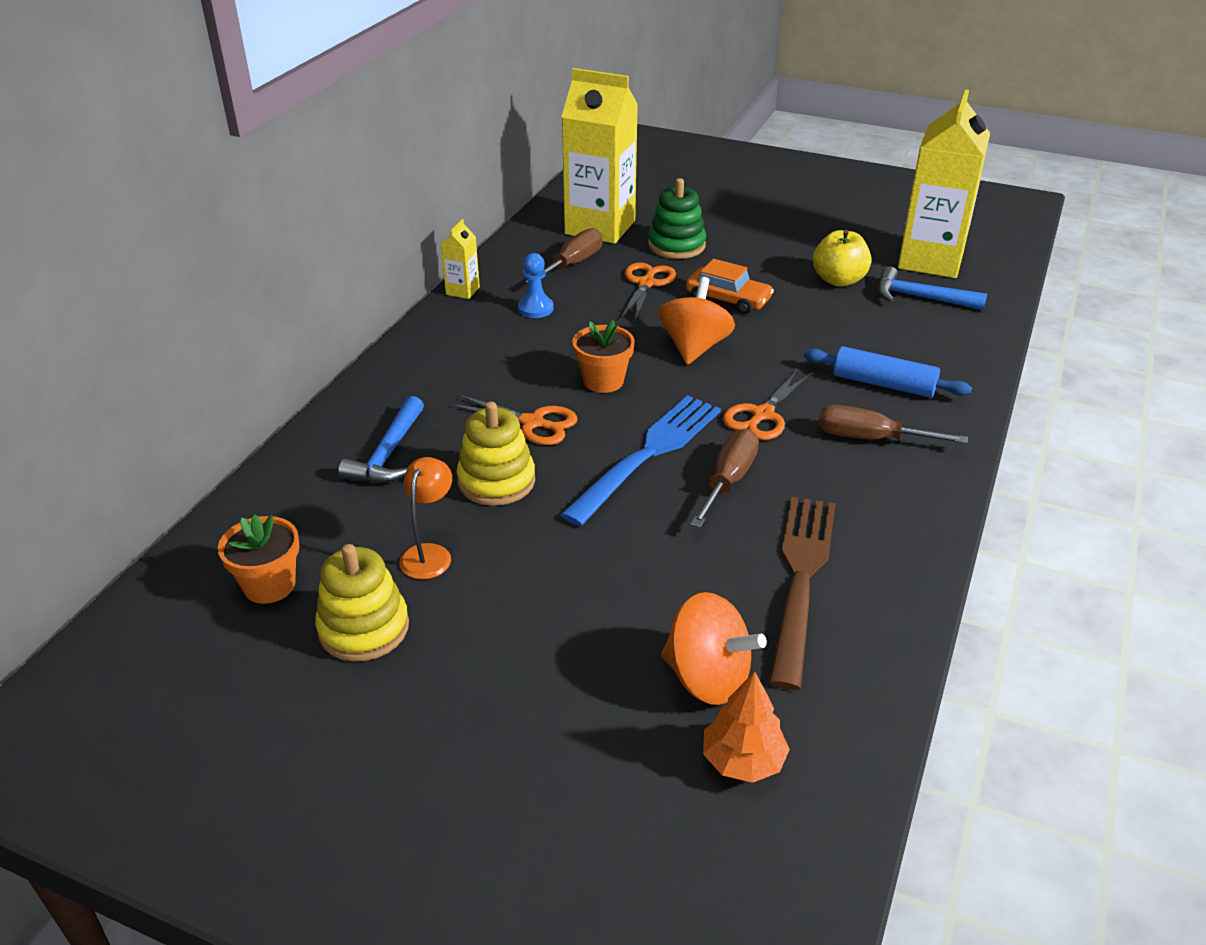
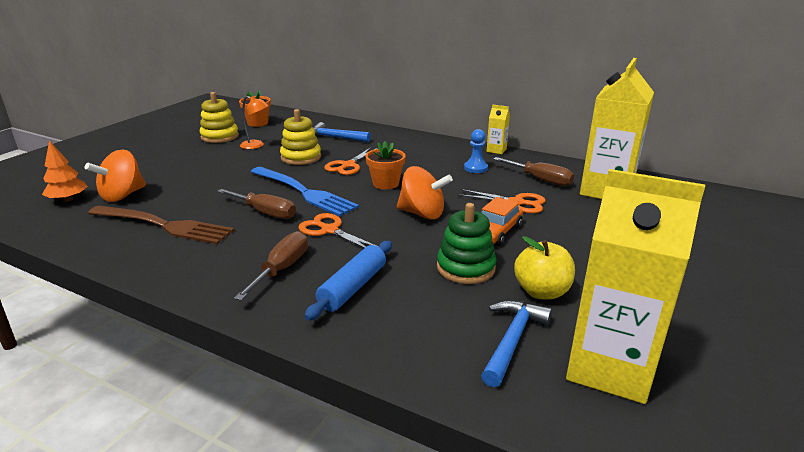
camera: 95 degrees right, 10 degrees down
(676, 245) = (586, 218): green stacking toy -> green stacking toy (465, 268)

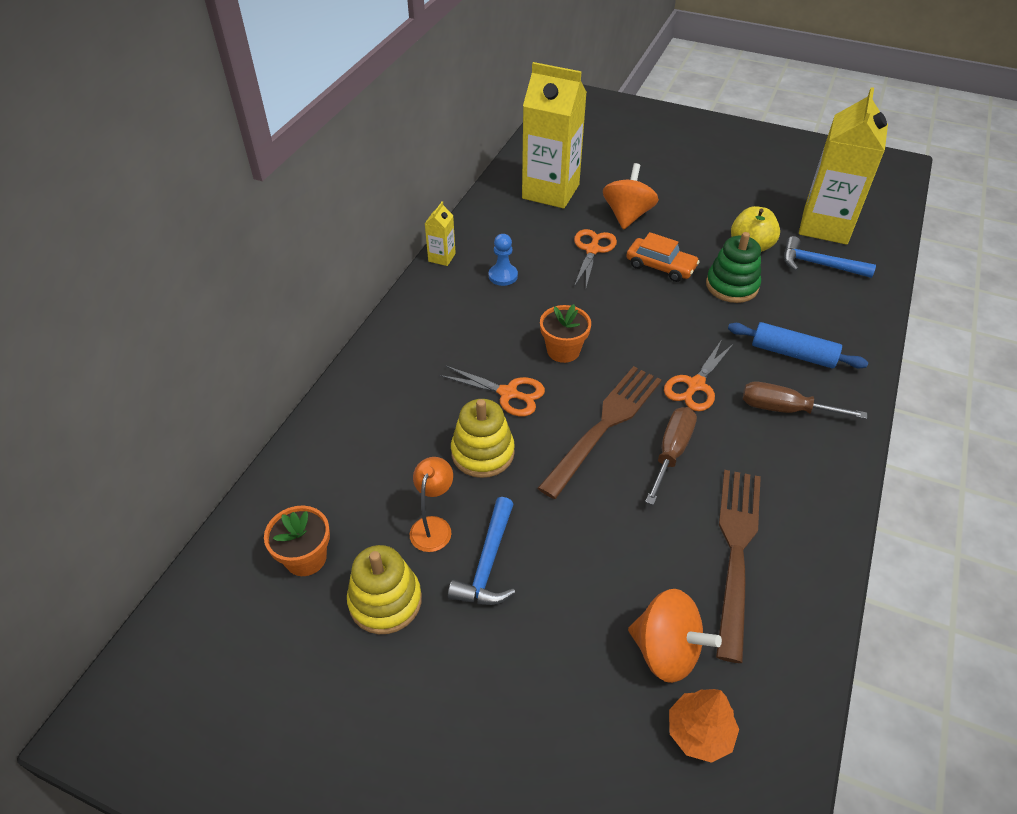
camera: 95 degrees left, 20 degrees up
(304, 192) = (604, 426): blue fork -> brown fork
(335, 137) = (392, 425): blue hammer -> blue hammer (488, 564)
(422, 214) = (636, 316): orange spinning top -> orange spinning top (627, 215)
(540, 180) = (530, 230): brown screwdriver -> none

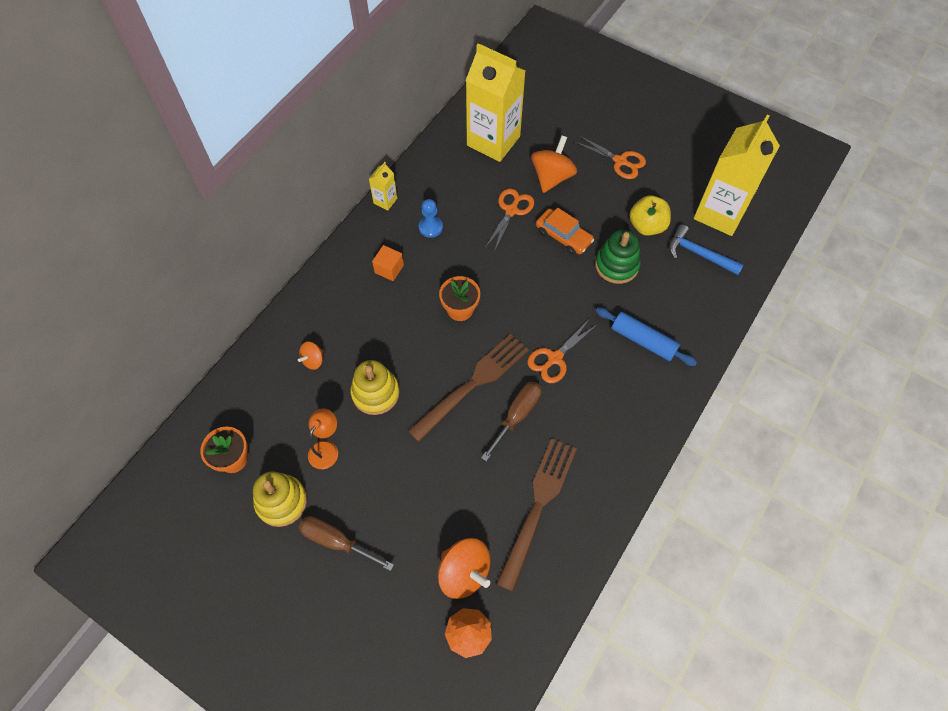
camera: 10 degrees right, 15 degrees up
(392, 428) = (313, 360): none -> orange spinning top
(464, 321) = (389, 269): none -> orange cube
(488, 564) = (358, 485): blue hammer -> none
(508, 393) = (407, 343): orange scissors -> orange scissors (620, 161)
(784, 409) = (617, 391): brown screwdriver -> brown screwdriver (336, 541)

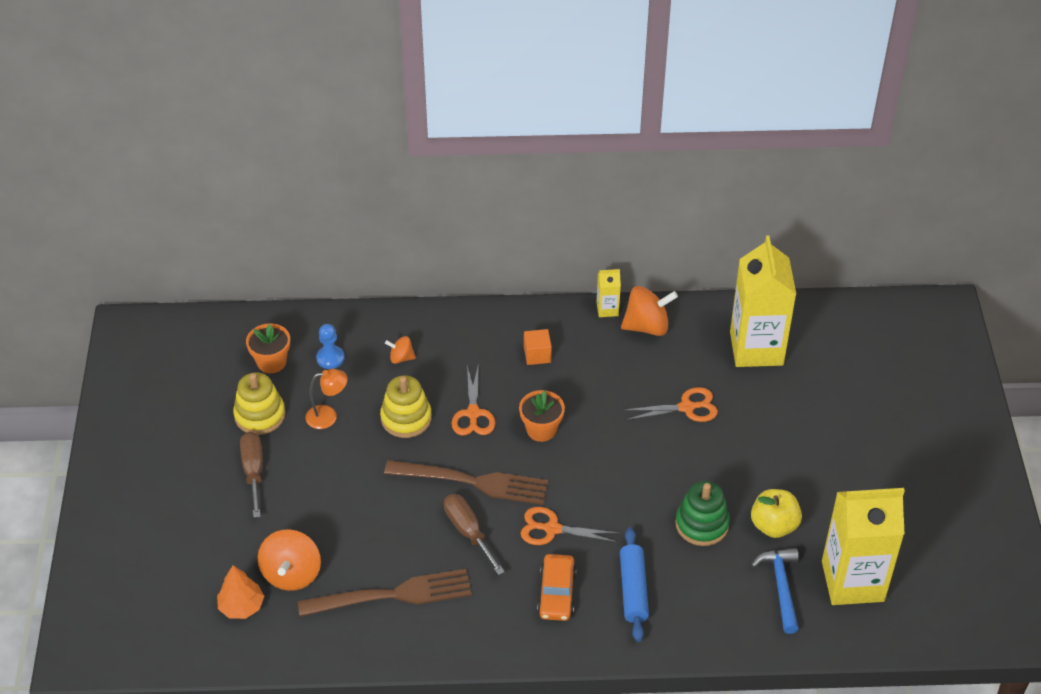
camera: 55 degrees right, 15 degrees down
(430, 227) = (609, 358): blue pawn -> blue pawn (330, 358)
(517, 416) = (468, 532): brown screwdriver -> brown screwdriver turned 120 degrees counterclockwise
(552, 177) = (758, 417): orange spinning top -> orange spinning top (647, 326)
(563, 236) = (695, 464): orange car -> orange car (556, 593)
(620, 161) = (834, 462): orange scissors -> orange scissors (473, 413)

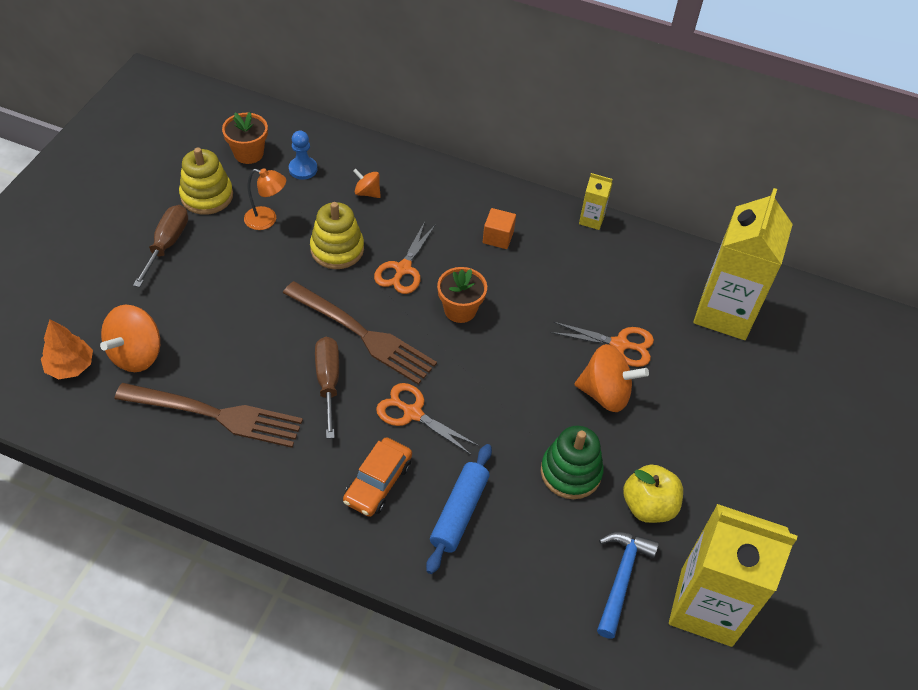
camera: 20 degrees right, 5 degrees up
(647, 326) = (622, 250): orange spinning top -> orange spinning top (605, 393)

